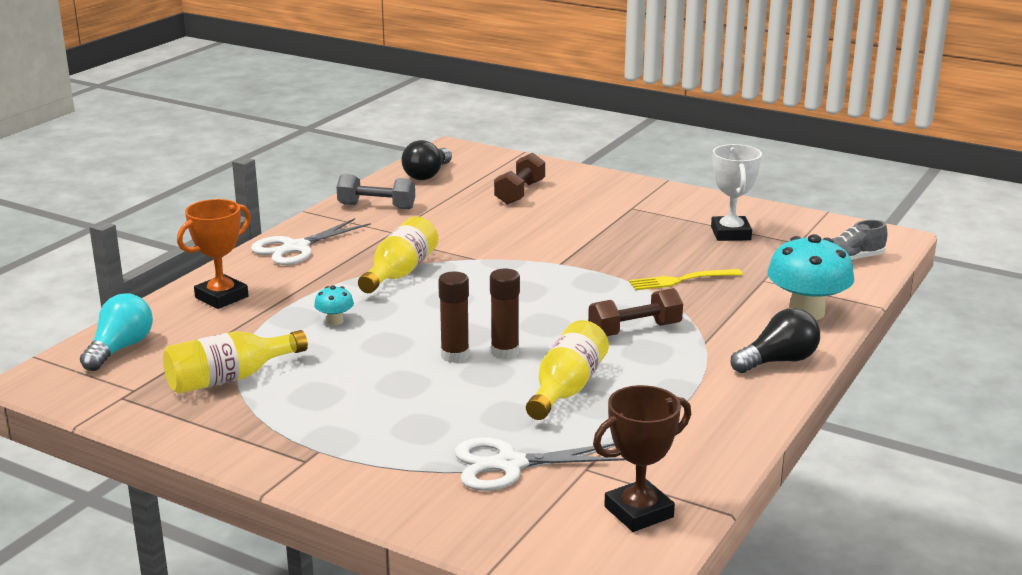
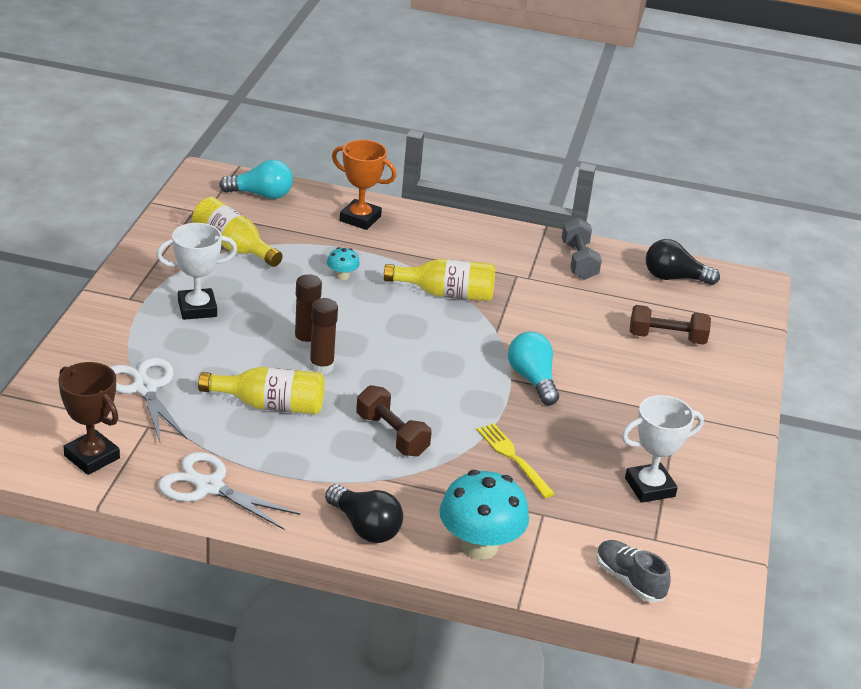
camera: 70 degrees right, 10 degrees up
(295, 248) = (467, 235): white scissors -> white scissors (209, 487)
(354, 415) = (197, 308): none -> white trophy
(563, 255) = (532, 379): none -> turquoise light bulb

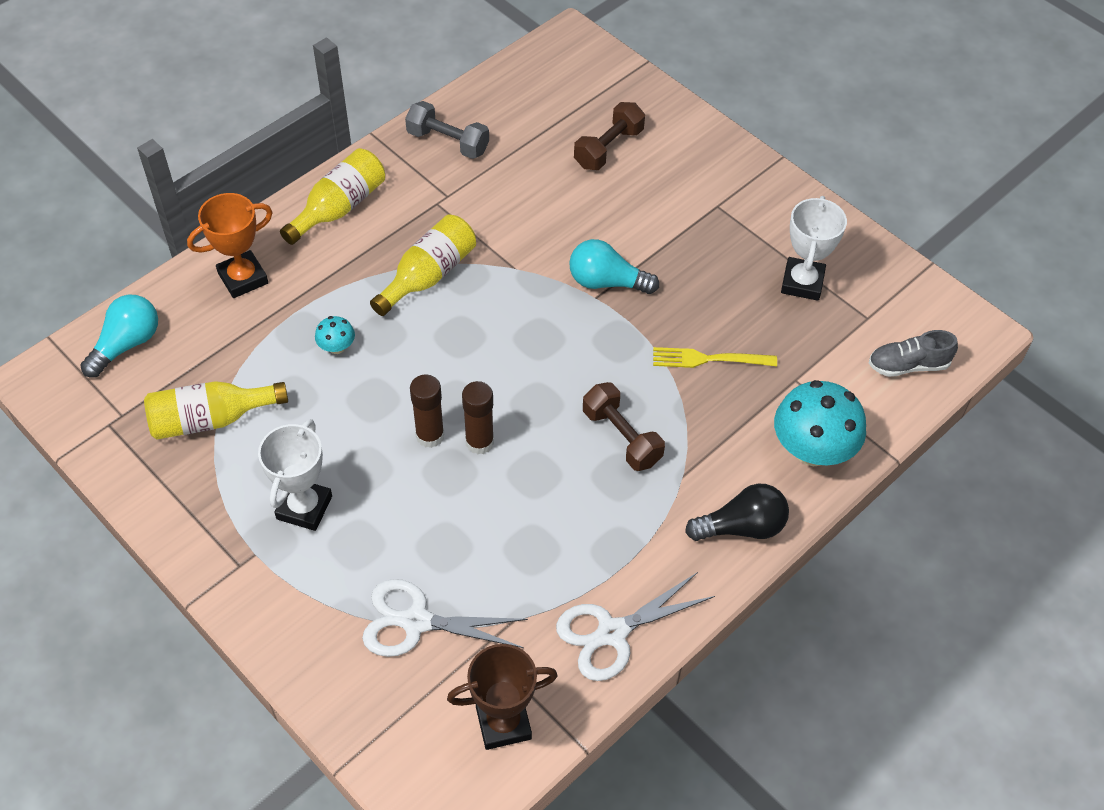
camera: 55 degrees left, 20 degrees up
(270, 405) = (514, 518): yellow bottle -> yellow bottle (339, 208)
(392, 435) = (622, 437): brown dumbbell -> brown dumbbell turned 60 degrees clockwise
(674, 278) = (523, 88): black light bulb -> none

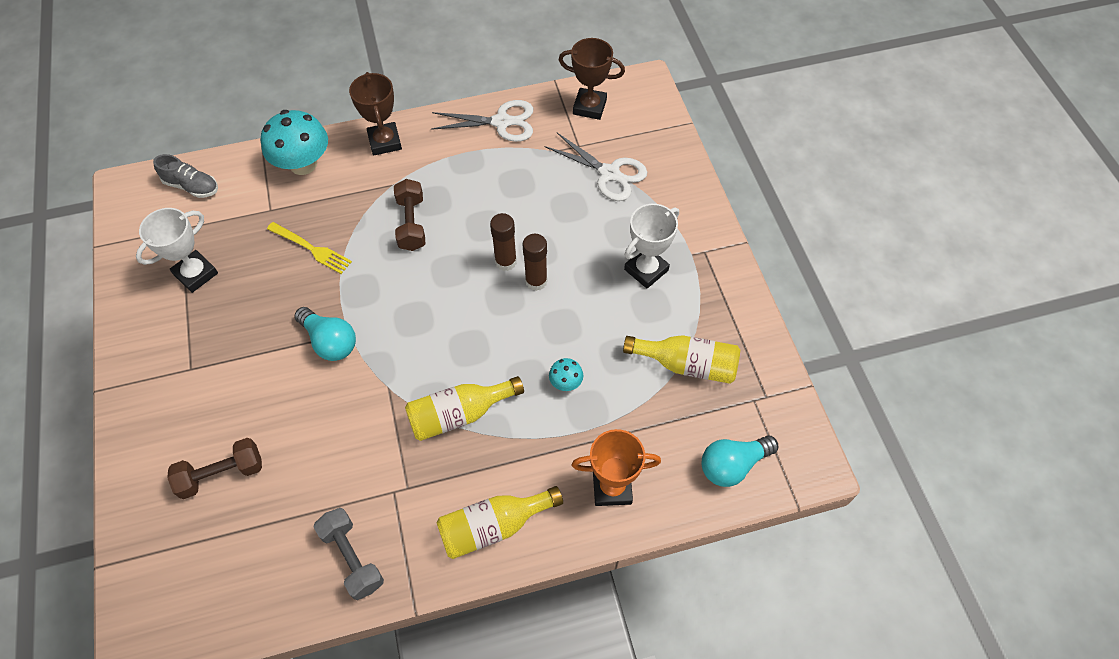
camera: 150 degrees left, 5 degrees up
(742, 527) = (384, 142): black light bulb -> brown trophy

